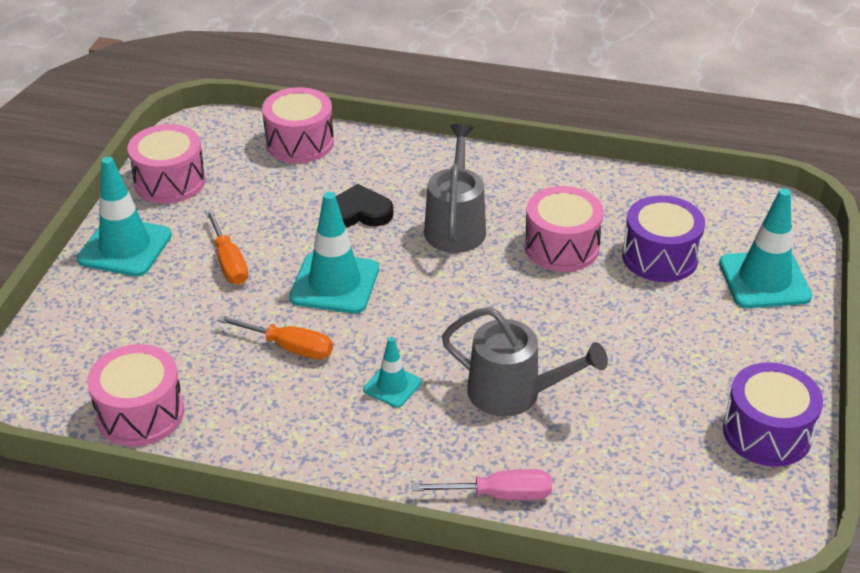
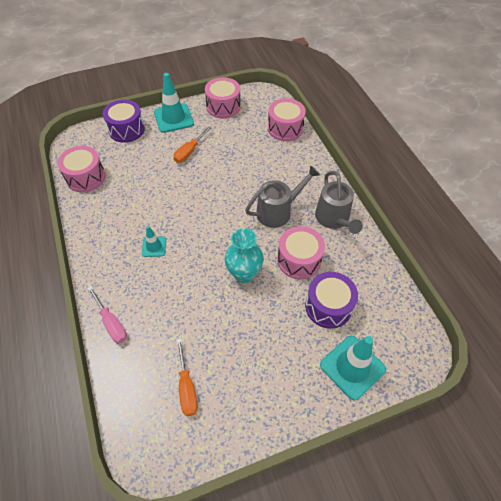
camera: 55 degrees right, 15 degrees up
(288, 347) = (153, 199): orange screwdriver -> orange screwdriver (187, 387)
(335, 283) = (203, 191): turquoise traffic cone -> none
(358, 212) = (257, 173): black heart -> none
(514, 393) = (180, 295): grey watering can -> grey watering can (334, 219)
(536, 310) = (244, 274): none -> turquoise vase
(767, 432) = (228, 425): purple drum -> purple drum (126, 130)

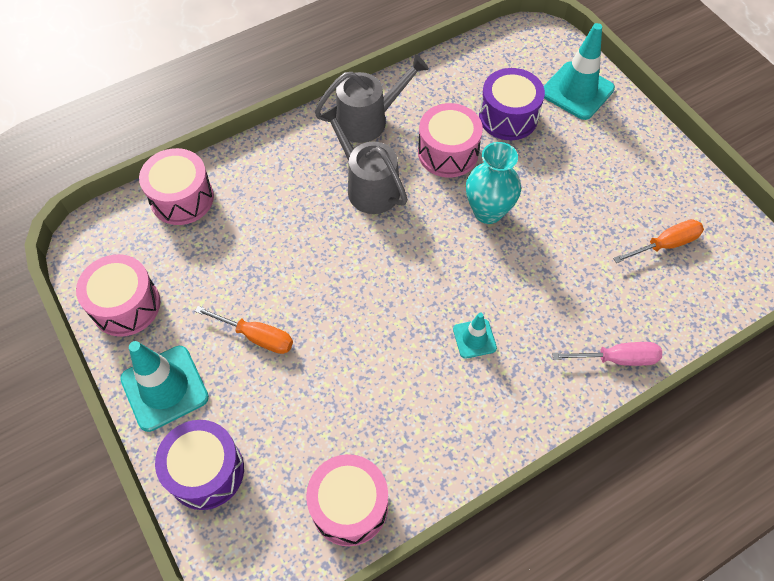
camera: 100 degrees left, 5 degrees up
(111, 323) = (617, 359): pink screwdriver -> pink screwdriver turned 45 degrees clockwise

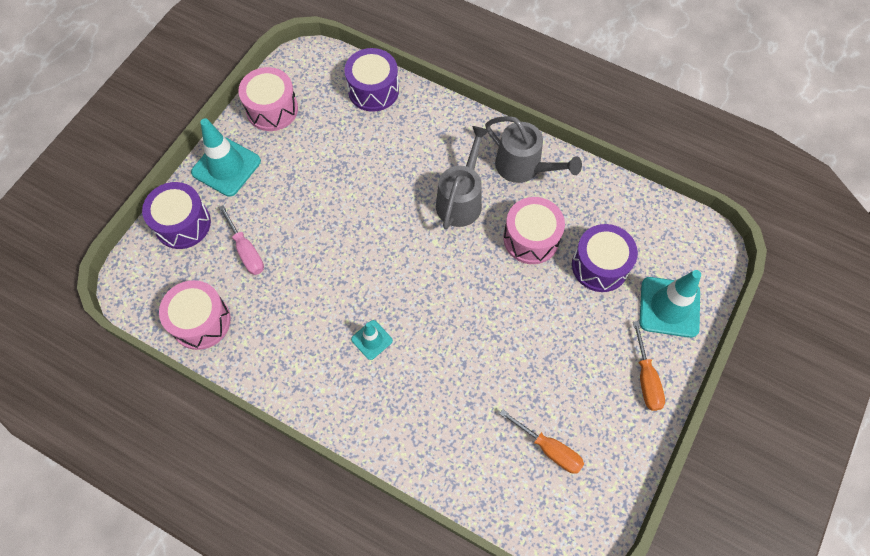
camera: 60 degrees right, 5 degrees up
(182, 198) = (373, 90): pink drum -> purple drum
(256, 336) = (292, 197): orange screwdriver -> orange screwdriver (646, 378)
(488, 211) = (493, 295): turquoise vase -> none
(617, 359) = (414, 453): pink screwdriver -> pink screwdriver (246, 250)

